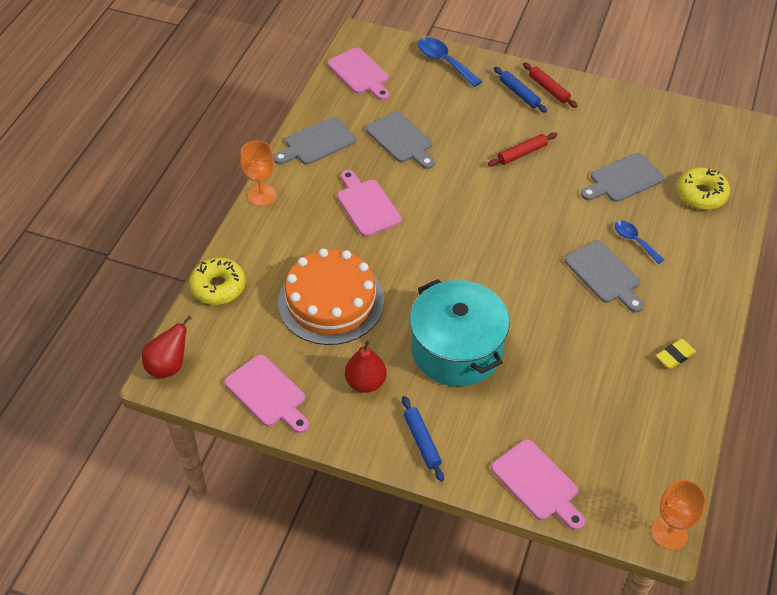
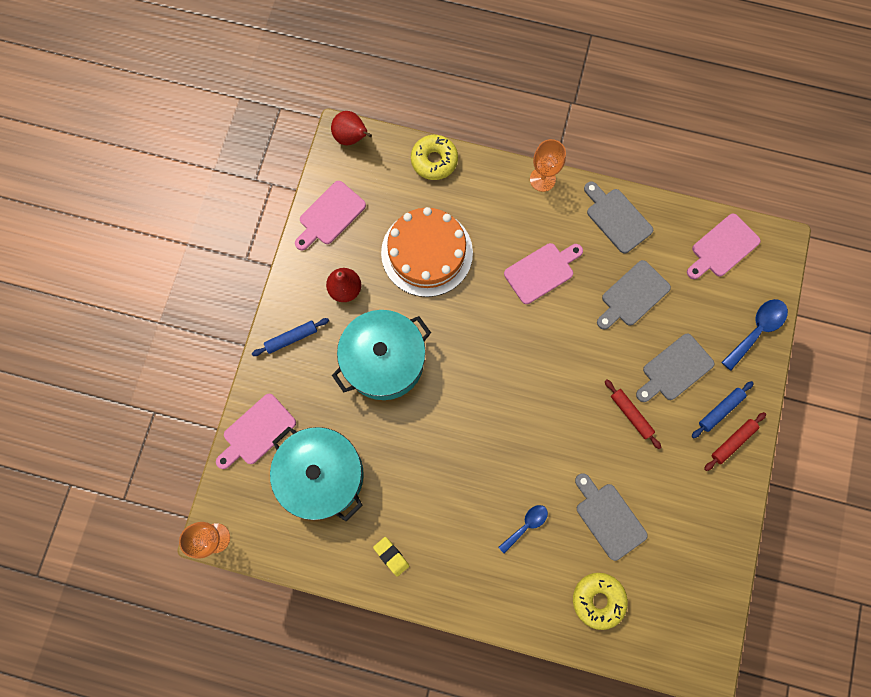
camera: 85 degrees right, 25 degrees up
(588, 416) = (323, 475): none -> turquoise pot
(604, 275) = (480, 494): grey cutting board -> grey cutting board (674, 369)

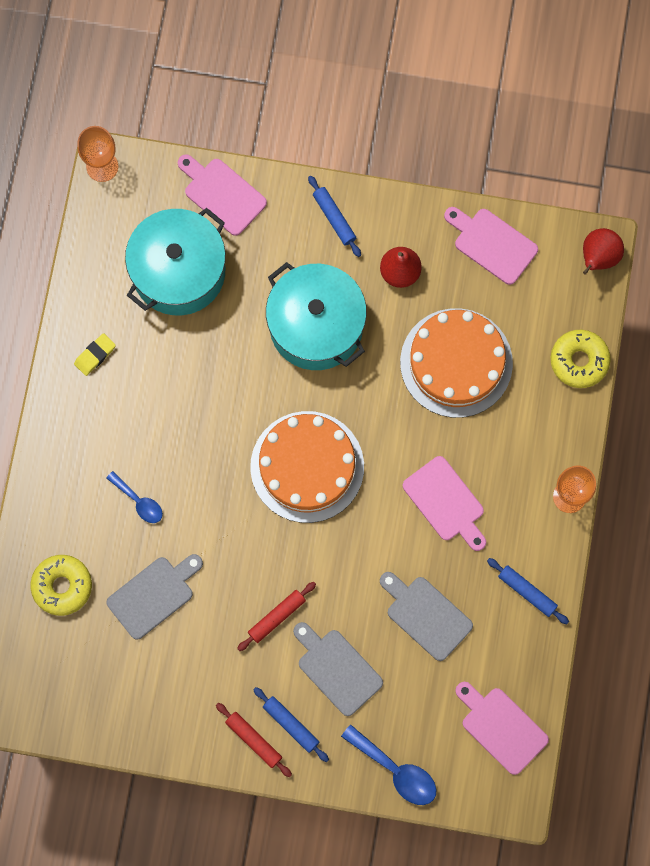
camera: 85 degrees right, 0 degrees up
(505, 379) = (307, 466): none -> orange cake
(617, 218) = (527, 592): grey cutting board -> blue rolling pin

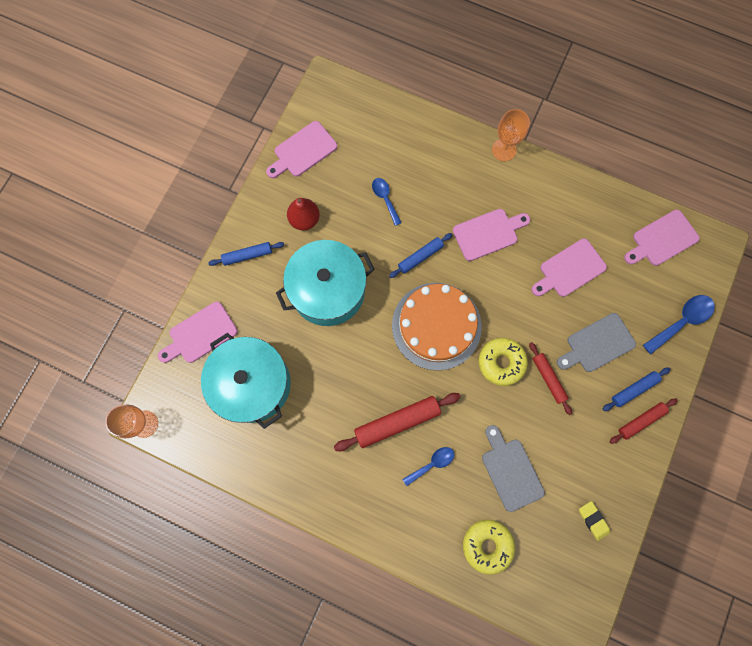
camera: 75 degrees left, 0 degrees up
(95, 355) = (302, 469): yellow eraser -> yellow eraser (593, 520)
(177, 449) = (397, 422): none -> red rolling pin
(426, 615) = (569, 269): grey cutting board -> pink cutting board
(456, 362) = (385, 199): orange cake -> blue spoon
(527, 592) = (567, 196): blue rolling pin -> blue rolling pin (420, 257)
(579, 361) = (407, 117): yellow donut -> yellow donut (501, 362)
(598, 258) = (335, 85): red pear -> none

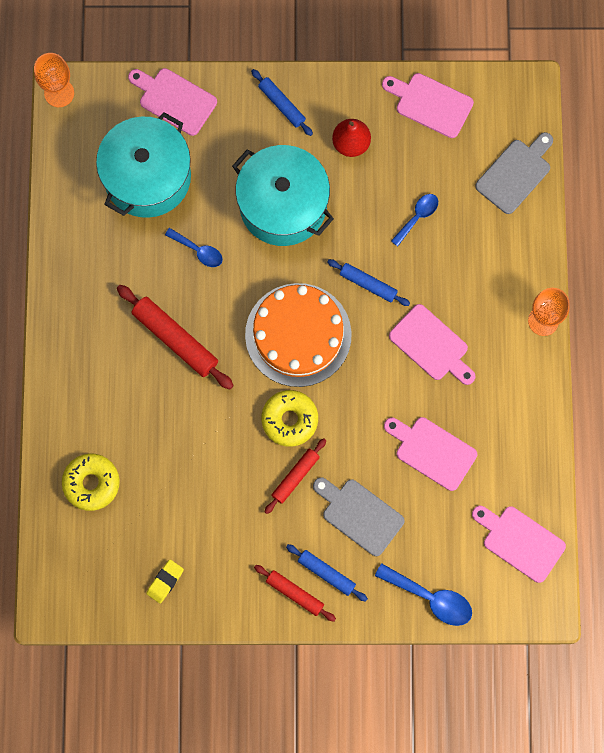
camera: 65 degrees right, 0 degrees up
(432, 464) = (148, 393): blue spoon -> blue spoon (198, 251)
(510, 470) = (178, 476): grey cutting board -> grey cutting board (515, 174)

